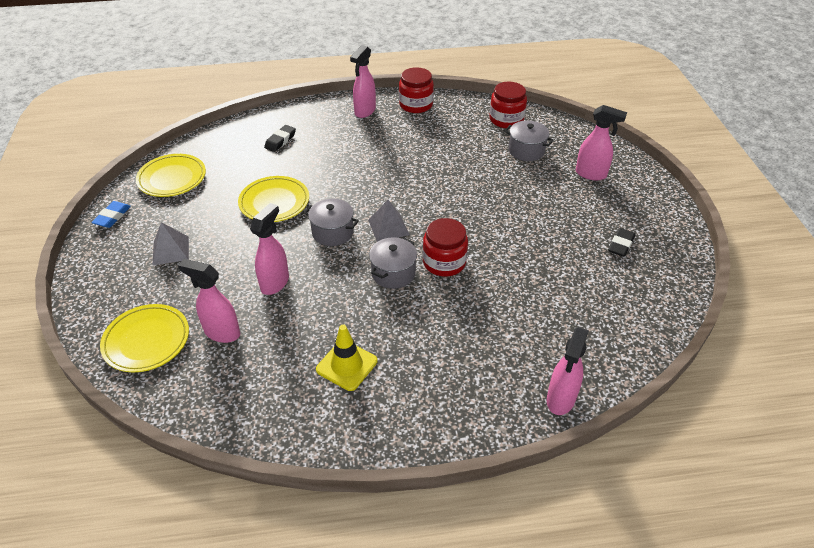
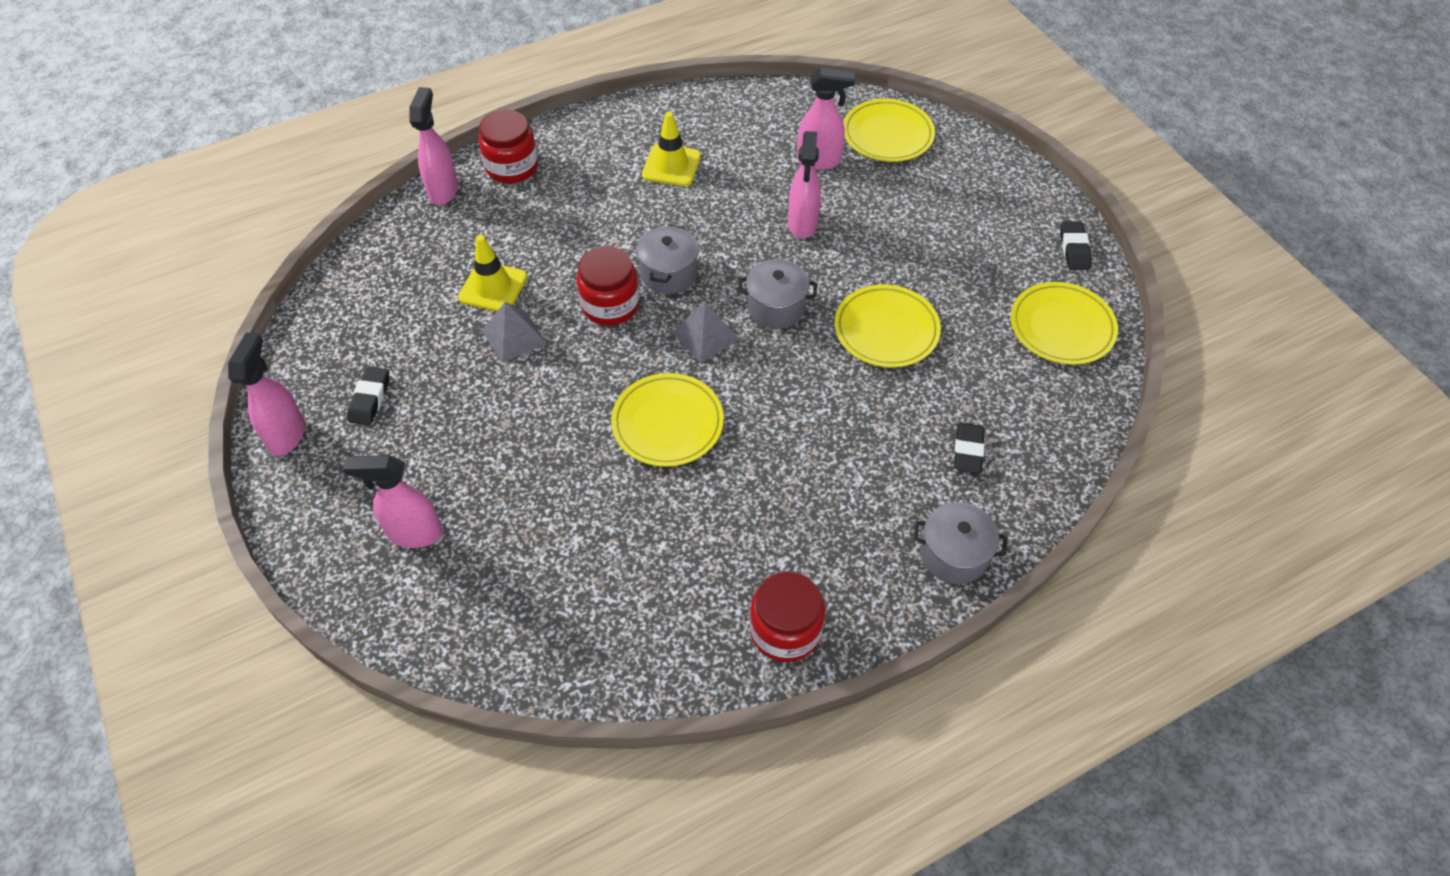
camera: 160 degrees right, 10 degrees up
(112, 217) = (1074, 249): blue eraser -> black eraser
(170, 250) = (957, 228): grey pyramid -> grey pyramid (514, 336)
(364, 111) = (872, 575): pink spray bottle -> pink spray bottle (287, 434)
(434, 188) = (667, 423): none -> yellow plate
(506, 119) = (591, 641): red jar -> red jar (512, 167)
(526, 150) = (536, 559): grey pot -> grey pot (954, 554)
(527, 297) = (493, 287): none -> yellow traffic cone

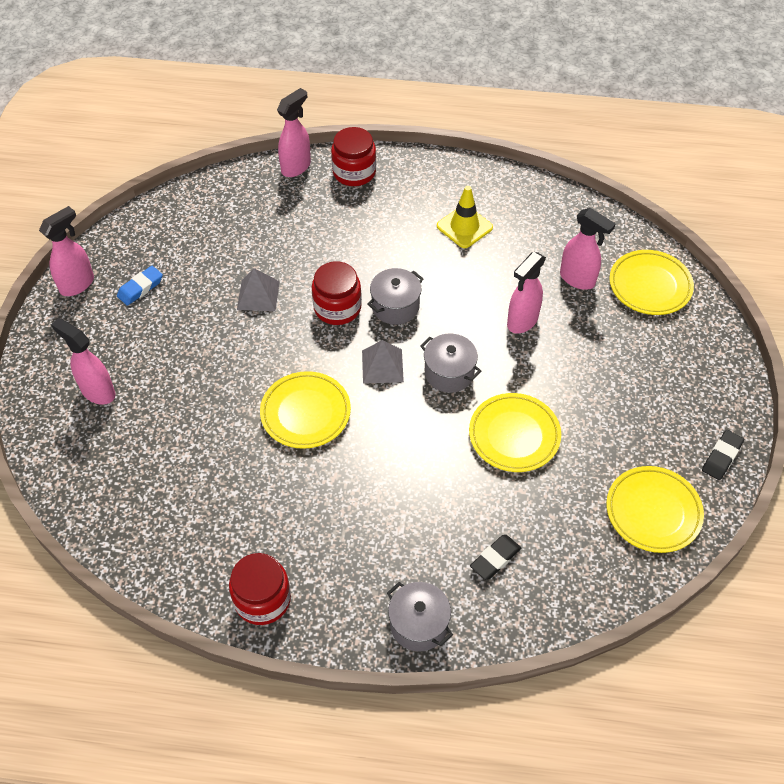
camera: 35 degrees right, 0 degrees up
(370, 399) = (140, 288): black eraser -> blue eraser
(493, 287) = (273, 253): yellow traffic cone -> none

